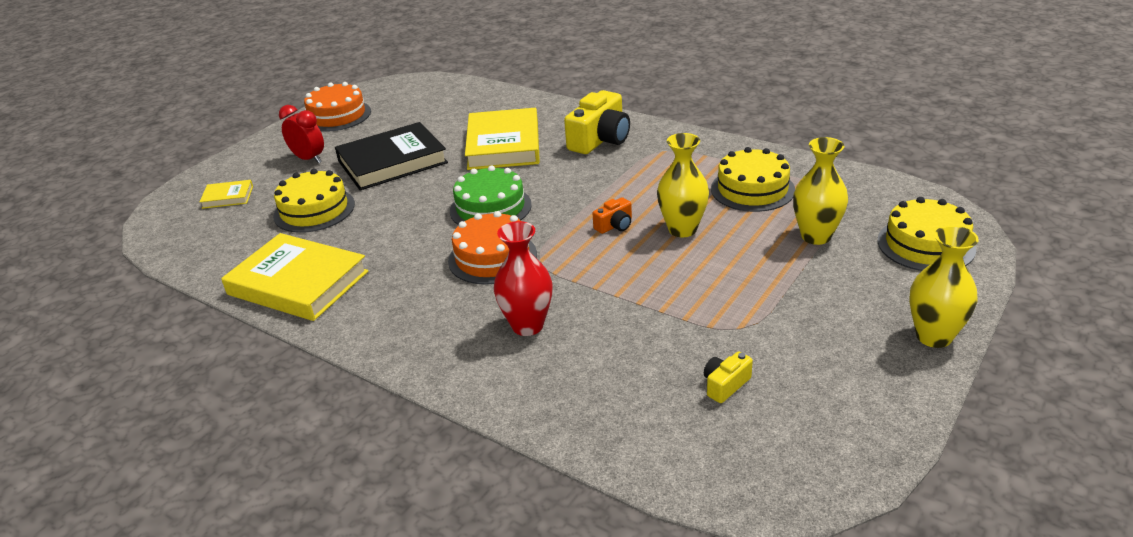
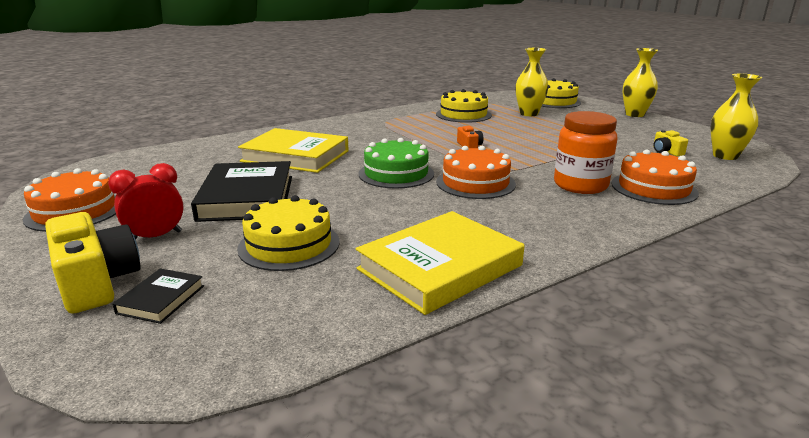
camera: 70 degrees left, 10 degrees down
(228, 197) = (161, 299): yellow book -> black book
(527, 325) = (580, 185): red vase -> orange jar
(552, 382) = (653, 188): none -> orange cake
(600, 140) = (341, 132): yellow camera -> yellow camera (96, 282)
(682, 229) = (492, 133): yellow vase -> yellow vase (725, 156)

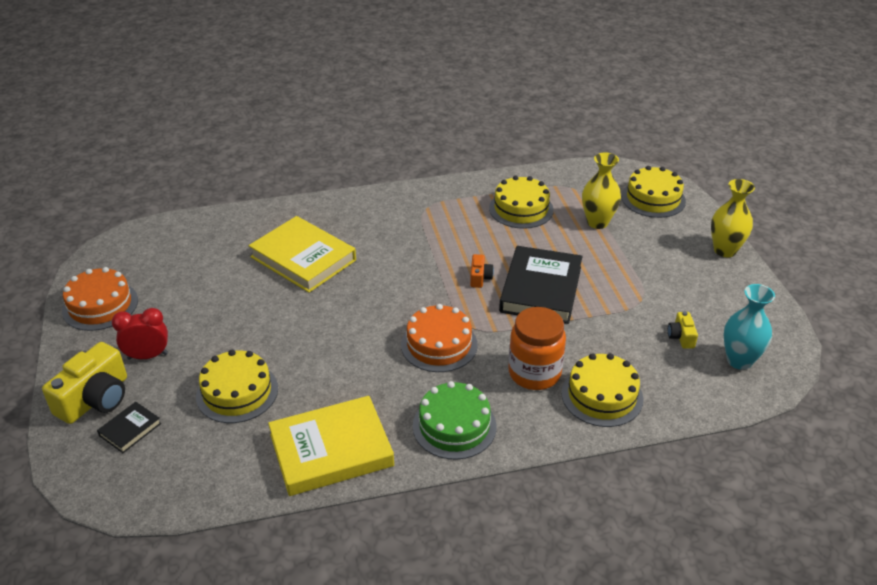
camera: 20 degrees right, 15 degrees up
(96, 282) = (95, 399): yellow camera -> yellow camera turned 45 degrees clockwise
(247, 197) = (233, 318): black book -> black book (541, 289)
(396, 173) = (377, 311): green cake -> green cake (454, 426)
(653, 188) = (602, 396): orange cake -> yellow cake
(725, 156) = (739, 360): yellow vase -> turquoise vase

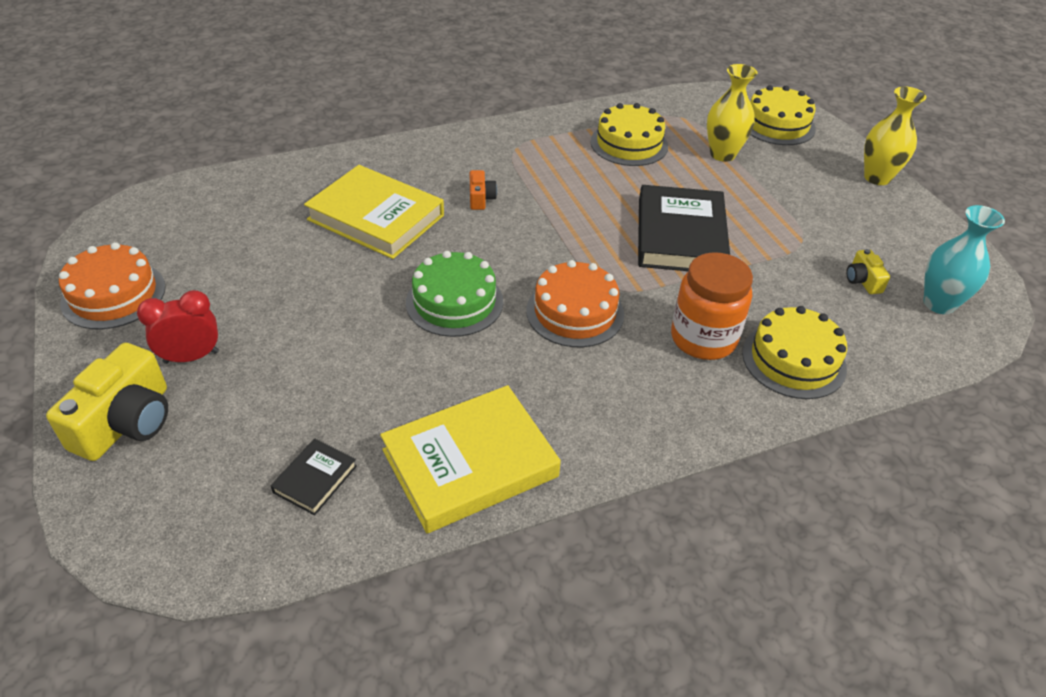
camera: 10 degrees left, 5 degrees up
(130, 429) = (183, 461): black book -> black book (315, 479)
(237, 392) = (324, 396): yellow cake -> none
(454, 426) = (623, 415): green cake -> green cake (454, 302)
(480, 277) = (603, 226): orange camera -> orange camera (481, 198)

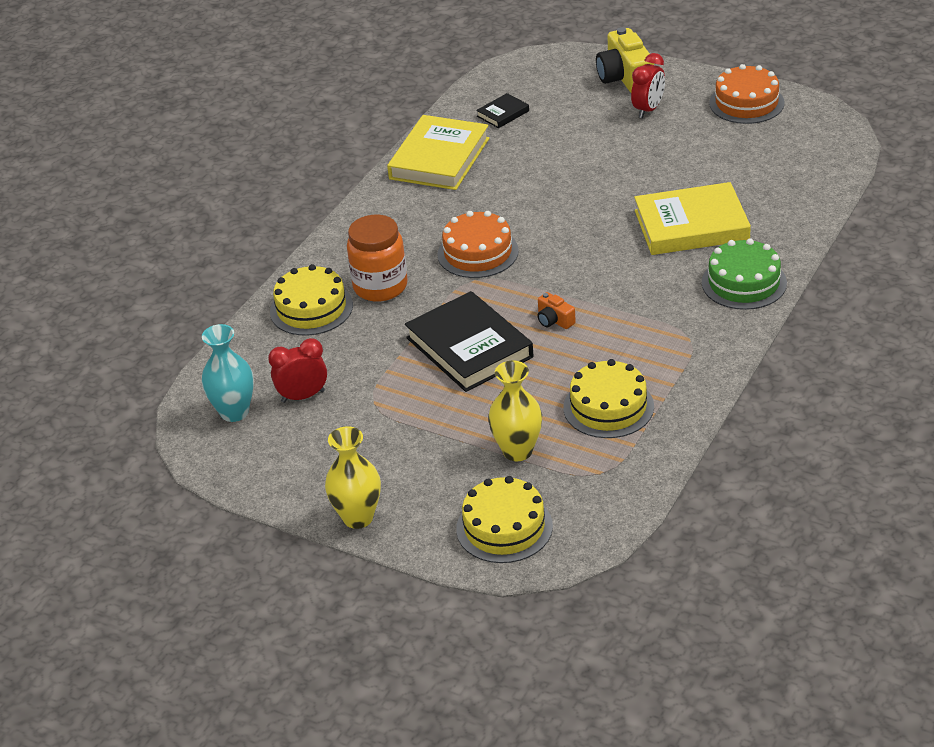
camera: 145 degrees right, 5 degrees down
(315, 479) = (503, 113): black book -> black book turned 60 degrees clockwise
(454, 302) = (557, 213): green cake -> green cake (744, 283)
(481, 198) = (647, 282): orange camera -> orange camera (554, 320)
(863, 280) = (303, 396): yellow camera -> red clock

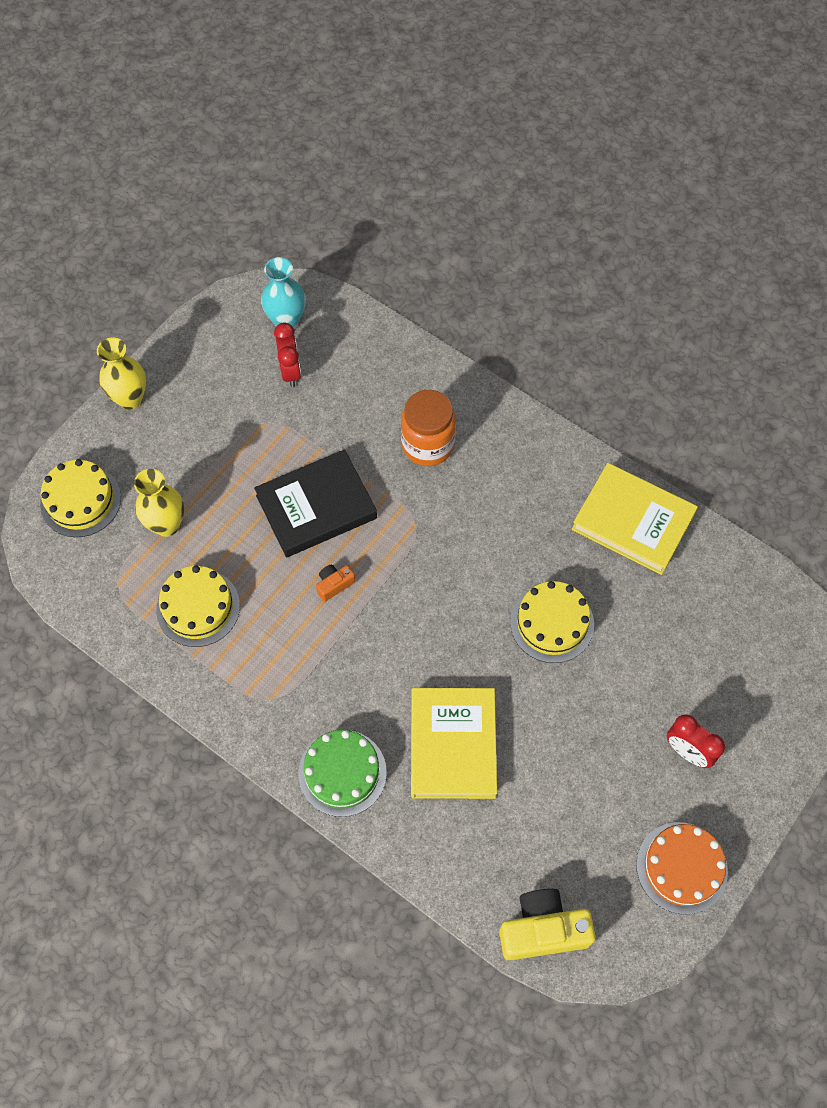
camera: 95 degrees right, 25 degrees up
(311, 308) = (410, 387): yellow cake -> yellow cake (552, 623)
(478, 253) = (459, 534): orange cake -> none
(503, 113) = (709, 596): black book -> none
(625, 78) = (762, 741): yellow camera -> yellow camera (543, 930)

